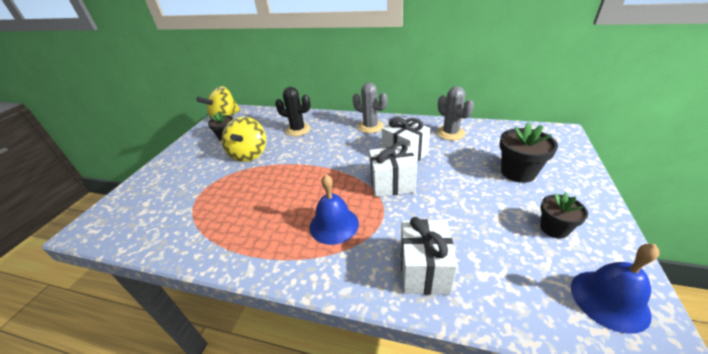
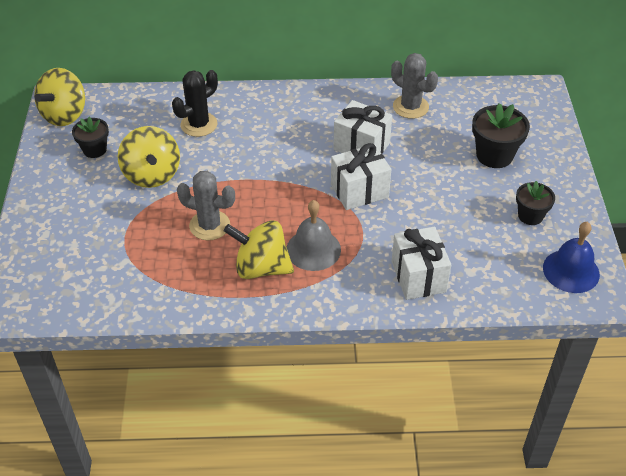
camera: 20 degrees left, 10 degrees up
(283, 232) = (261, 267): none -> yellow spinning top
(298, 130) = (199, 124): black cactus -> black cactus turned 45 degrees counterclockwise
(334, 225) = (313, 249): blue bell -> grey bell
(370, 127) = (302, 107): grey cactus -> grey cactus (209, 225)

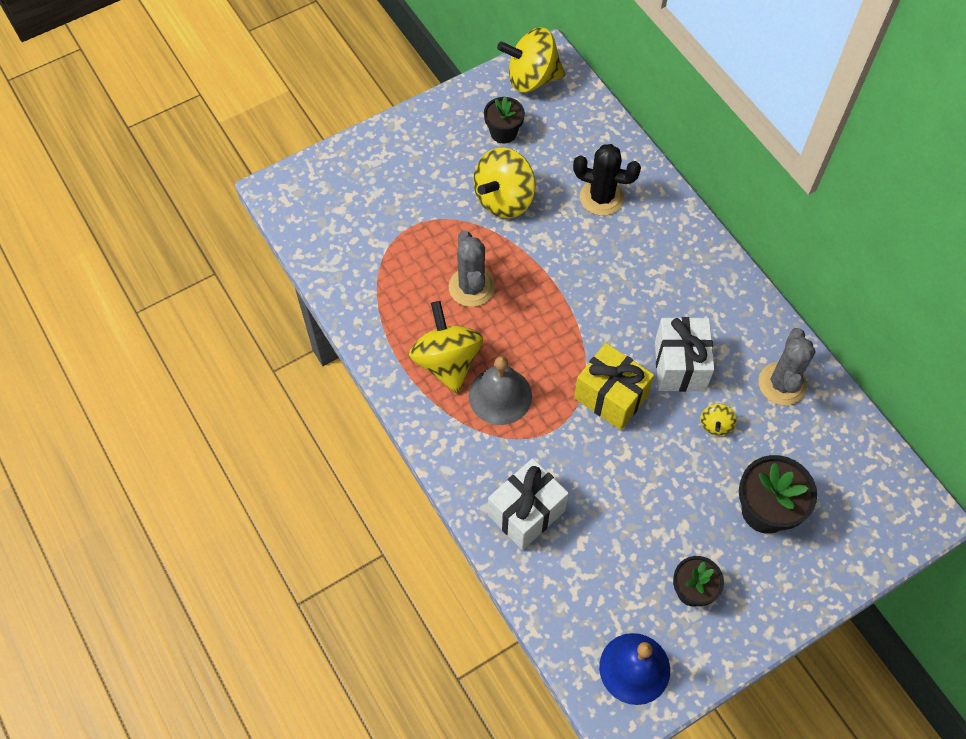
camera: 60 degrees right, 15 degrees up
(359, 191) = (610, 397): white gift -> yellow gift
(418, 150) = (715, 425): none -> yellow spinning top

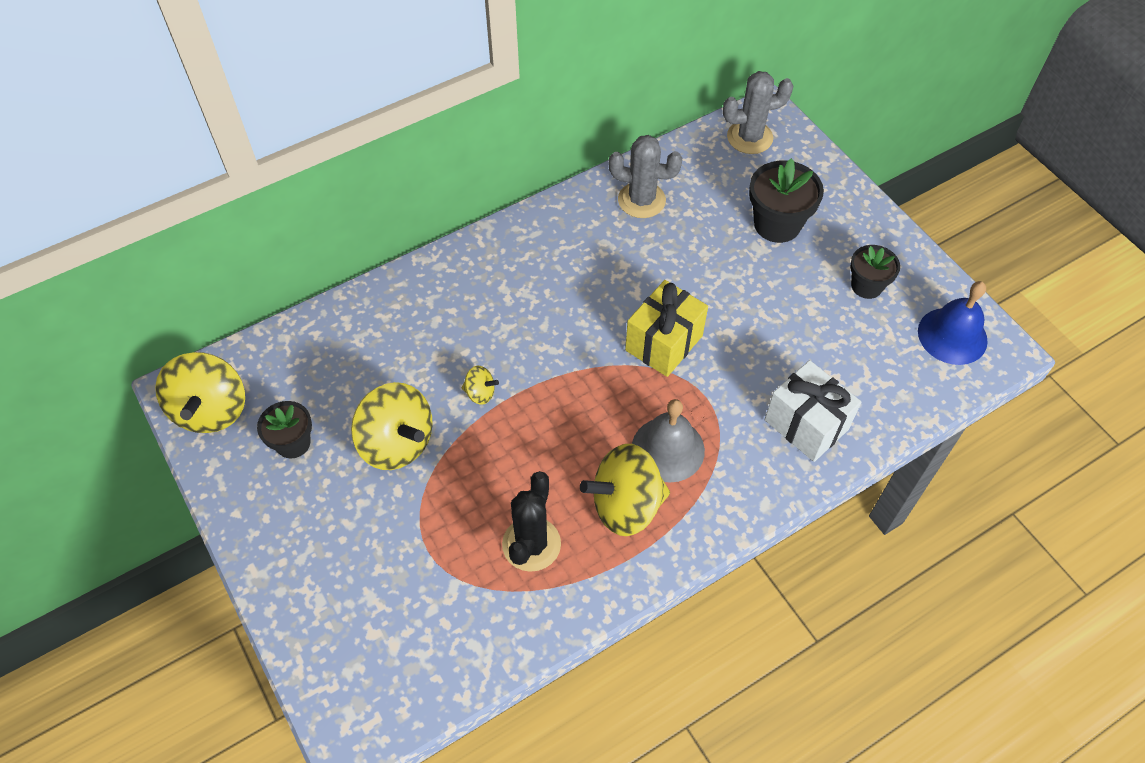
camera: 90 degrees left, 5 degrees down
(471, 287) = (523, 479): grey cactus -> grey cactus (749, 137)
(601, 197) = (404, 341): black cactus -> black cactus (531, 544)
(680, 365) = (624, 280): white gift -> none
(715, 425) = (690, 255): yellow spinning top -> yellow spinning top (480, 393)

